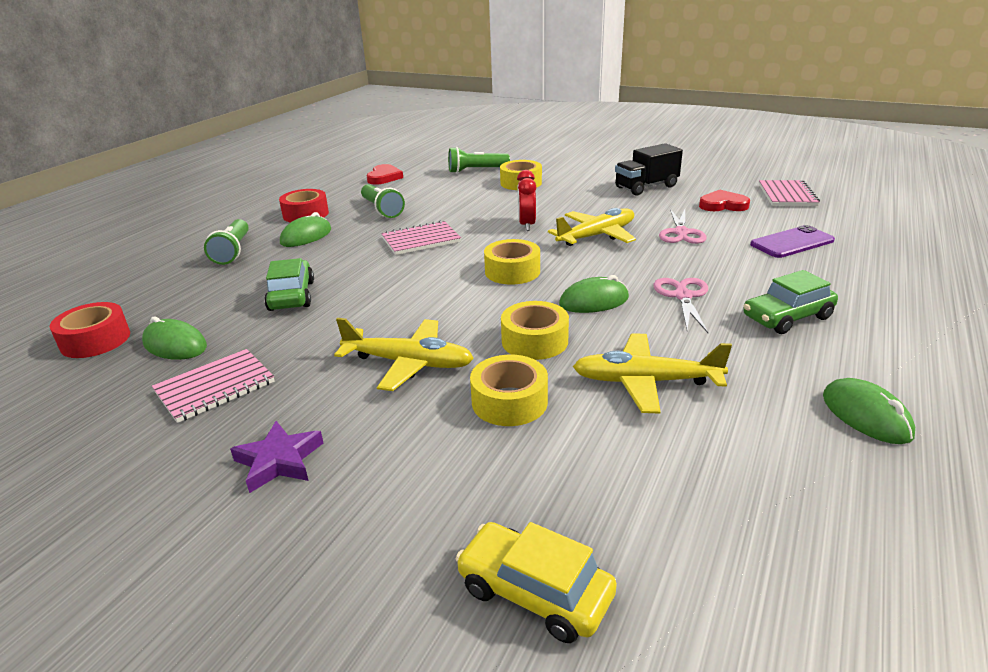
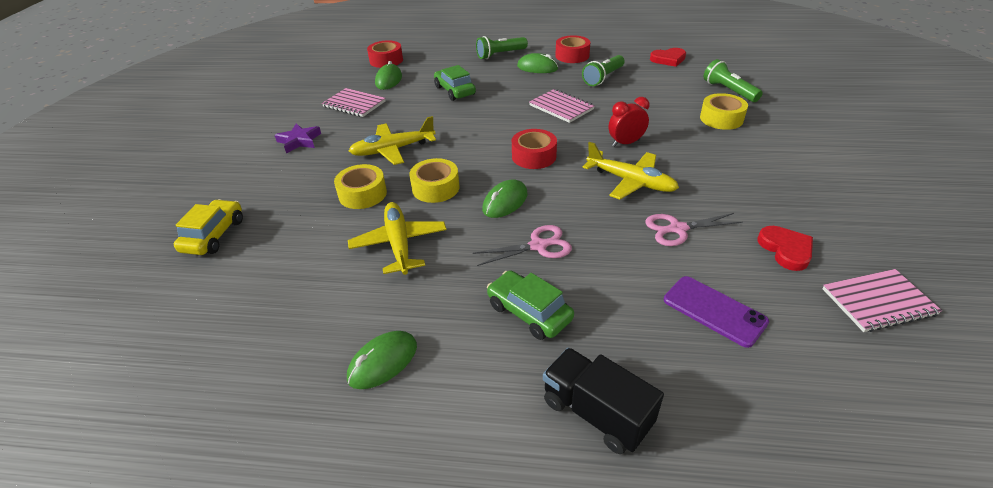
camera: 70 degrees right, 10 degrees up
(292, 295) = (455, 91): green car -> green car turned 90 degrees counterclockwise
(408, 363) = (393, 150): yellow plane -> yellow plane turned 75 degrees clockwise
(512, 271) = (534, 156): yellow tape -> red tape
(594, 301) = (505, 202): green mouse -> green mouse turned 75 degrees clockwise
(646, 187) = (788, 190): black truck -> black truck (596, 413)

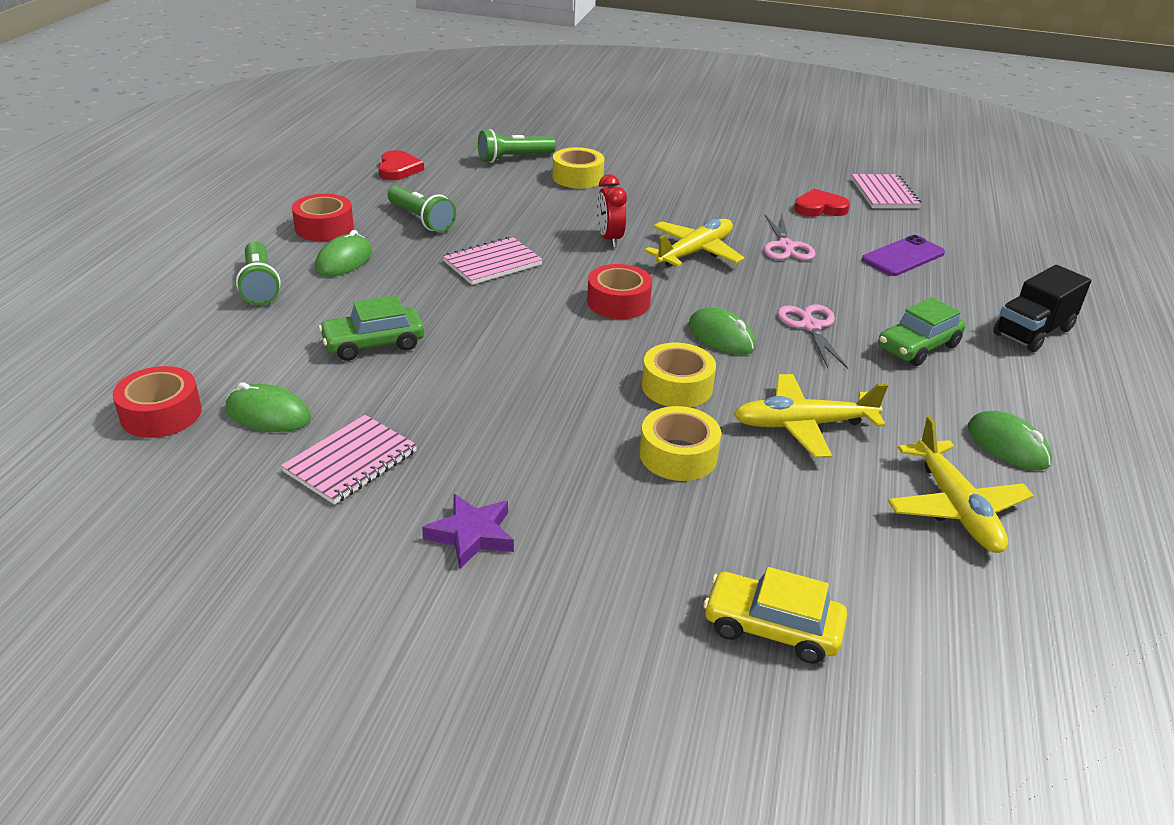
camera: 85 degrees left, 5 degrees down
(393, 150) = (553, 420): yellow plane -> yellow plane (955, 507)

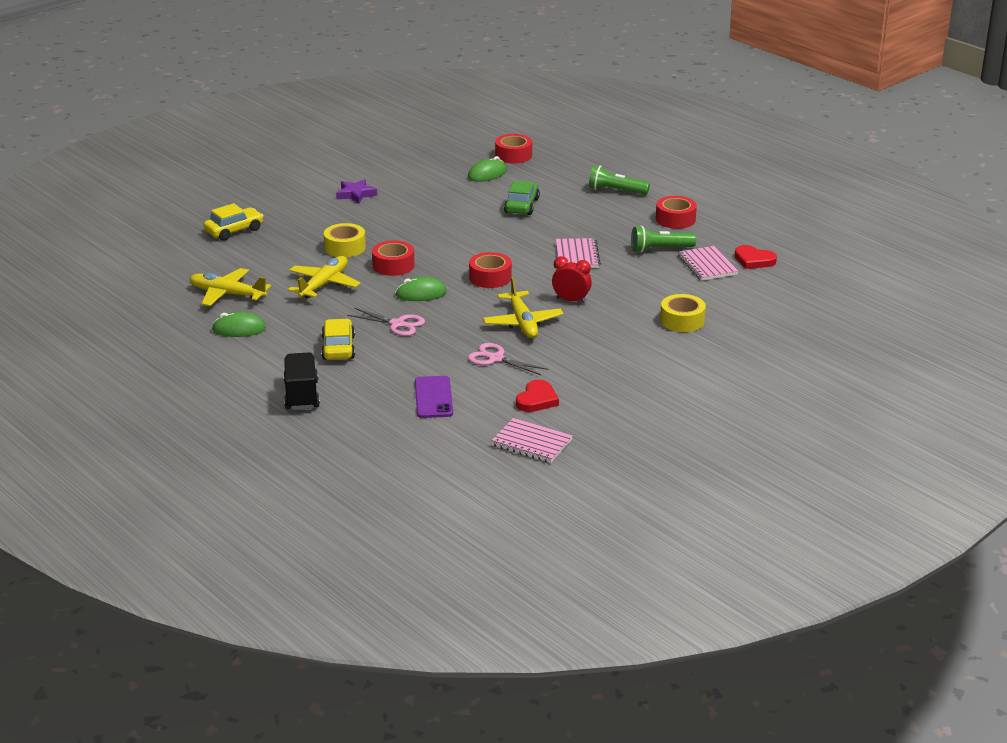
camera: 125 degrees right, 5 degrees down
(344, 261) = (623, 216): green mouse -> none
(351, 461) = (431, 183): pink notebook -> pink notebook (707, 265)
(513, 158) = (741, 307): green flashlight -> none
(677, 386) = (393, 265): yellow tape -> red tape
(918, 347) = (338, 348): green car -> yellow car

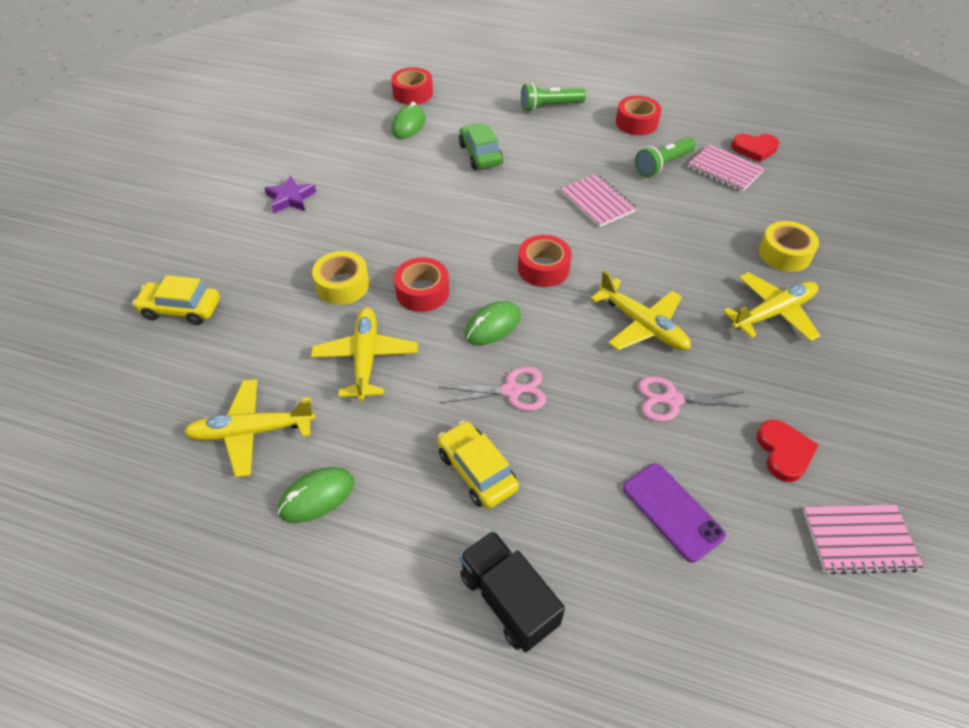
camera: 30 degrees left, 20 degrees up
(234, 230) = (181, 309): yellow car -> yellow car turned 105 degrees counterclockwise
(571, 300) = (655, 269): red clock -> none
(625, 344) = (772, 313): none -> yellow plane

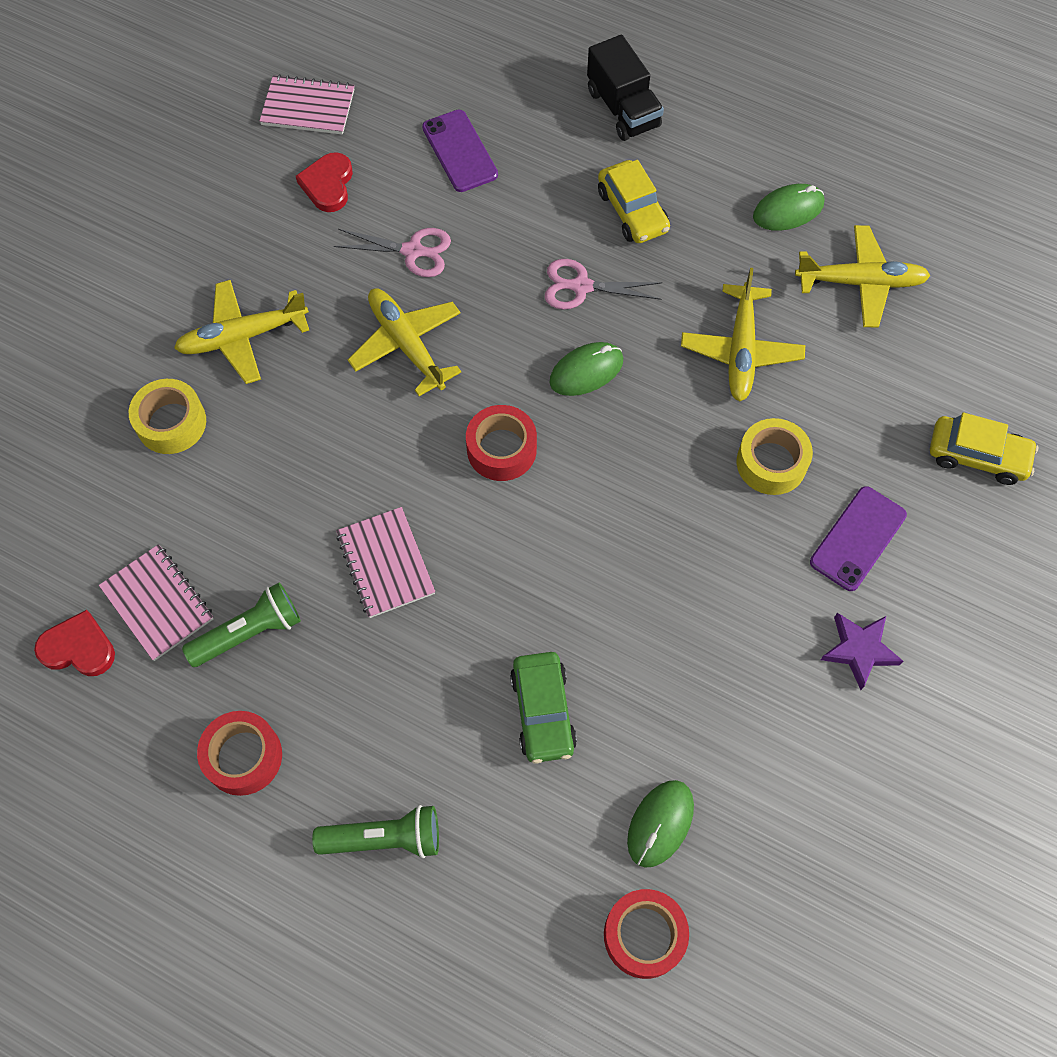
camera: 170 degrees left, 15 degrees up
(283, 250) = (858, 538): none -> purple phone
(422, 292) = (667, 435): red tape -> none

